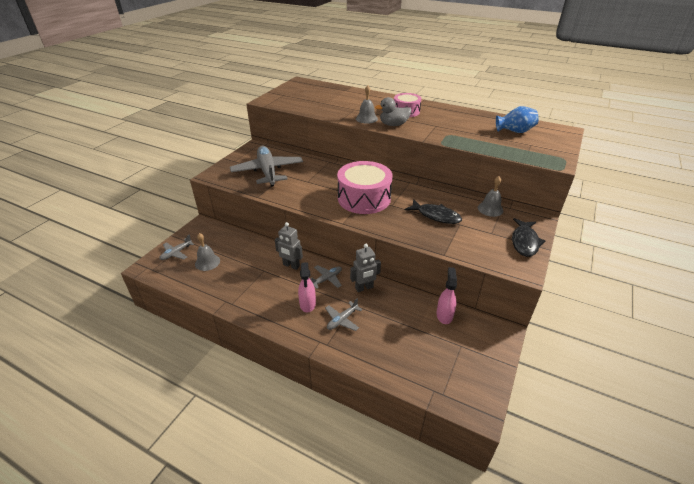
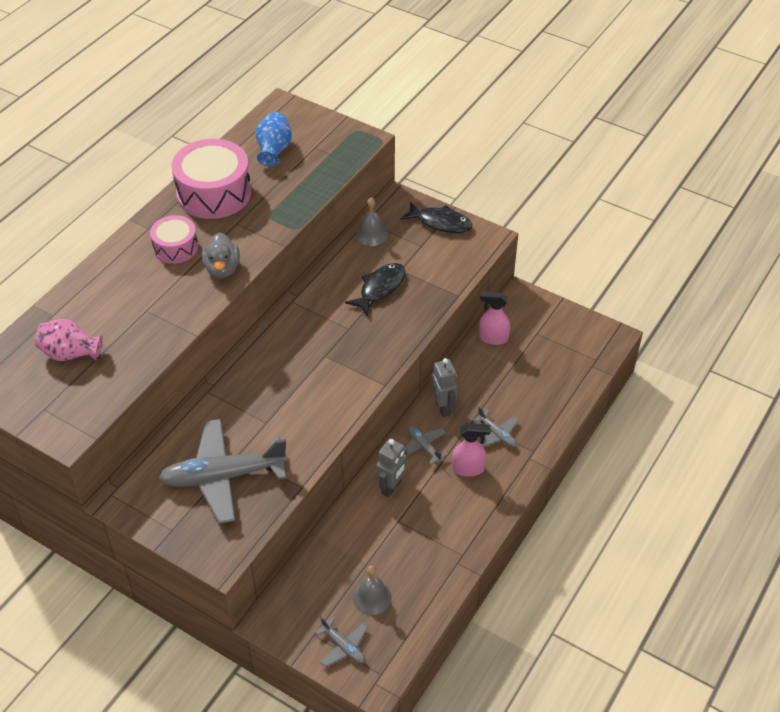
camera: 85 degrees left, 10 degrees up
(319, 96) = (70, 354): none -> pink vase
(364, 198) = (327, 357): pink drum -> pink drum (214, 193)
(366, 118) = (191, 298): grey bell -> none

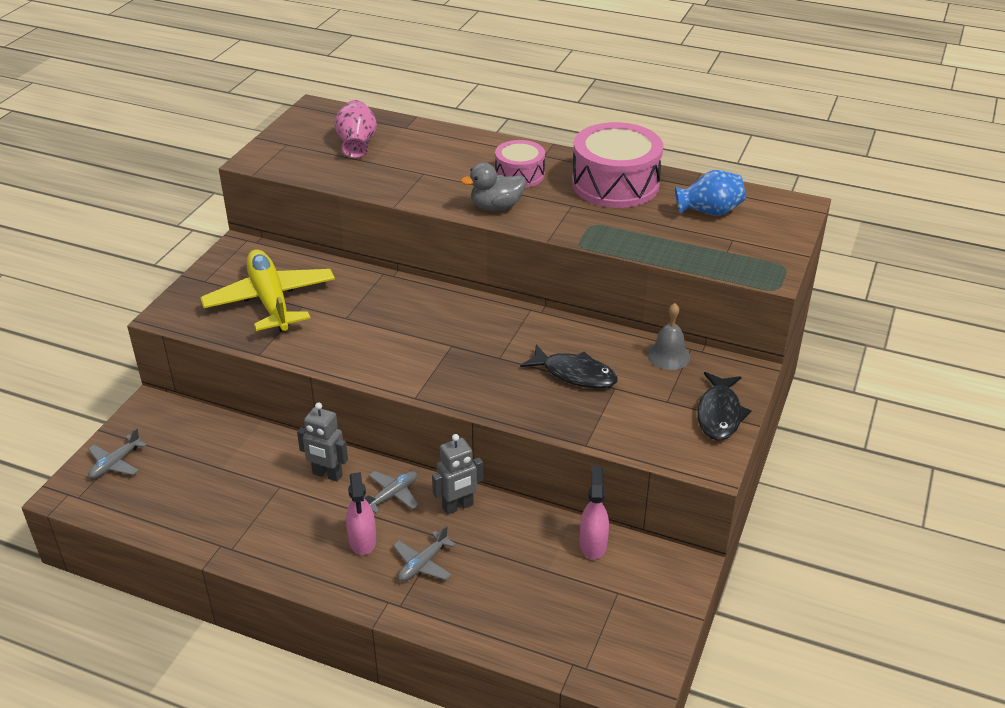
camera: 80 degrees right, 10 degrees down
(223, 476) = (270, 301): grey plane -> yellow plane
(372, 597) = (176, 477): grey bell -> none

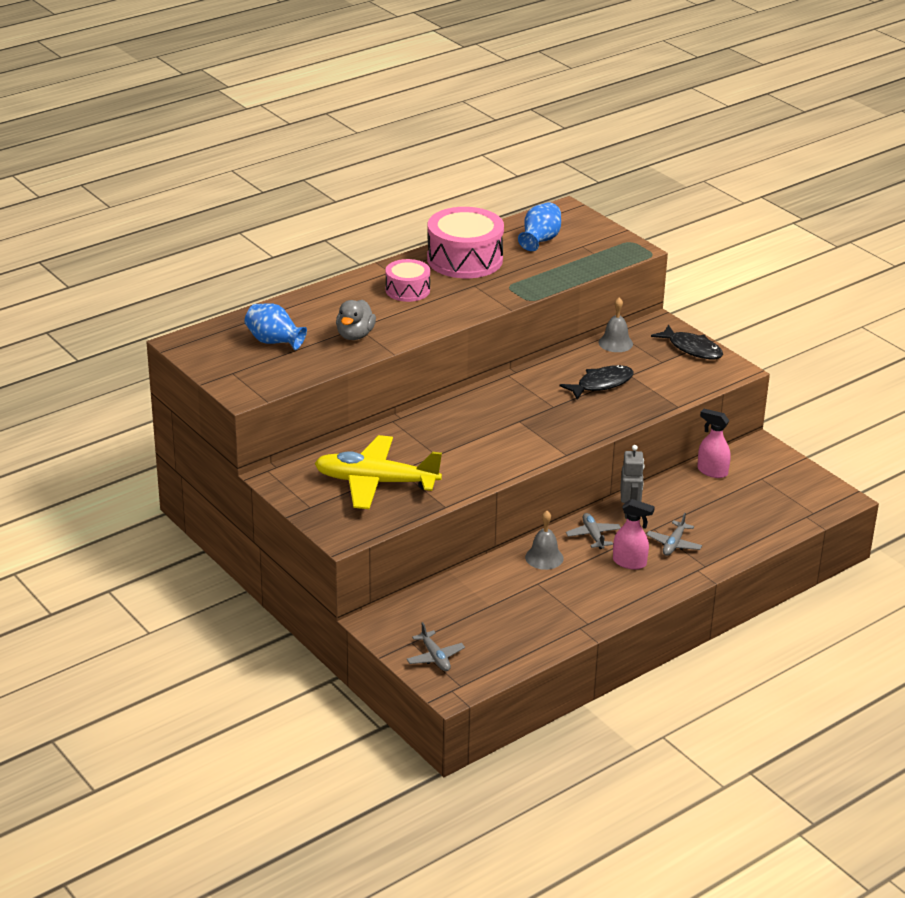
camera: 60 degrees left, 5 degrees down
(327, 474) = (544, 557): grey robot -> grey bell
(357, 144) = (274, 342): pink vase -> blue vase
(423, 564) = (674, 544): grey plane -> grey plane turned 45 degrees clockwise
(496, 207) = (443, 314): grey duck -> grey duck (355, 335)

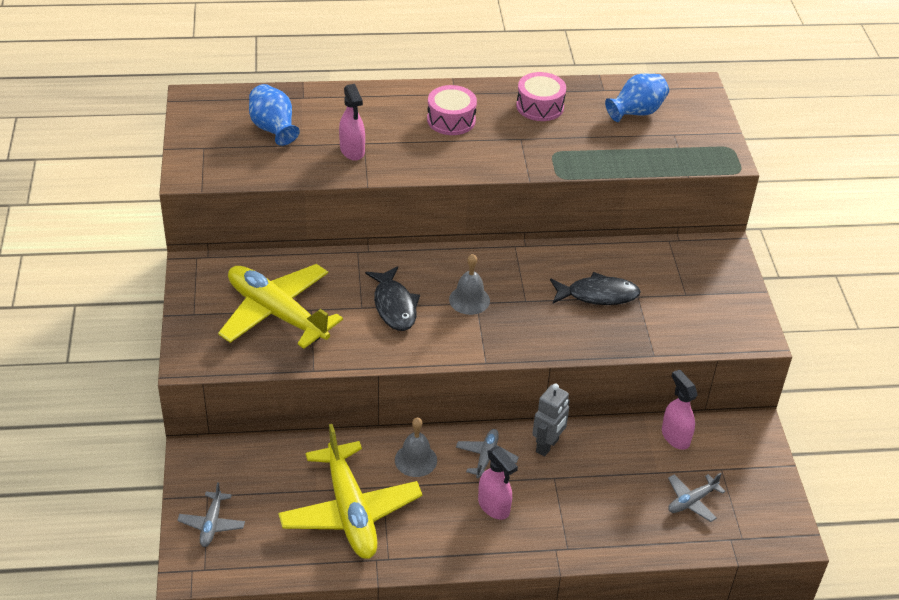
camera: 30 degrees right, 10 degrees up
(355, 335) = (352, 151): grey duck -> pink spray bottle
(464, 259) = (540, 106): pink drum -> pink drum, size x0.57
(530, 607) = (350, 511): none -> yellow plane
(615, 343) = (657, 253): grey bell -> grey bell (469, 300)
(674, 544) = (558, 506): grey plane -> grey plane (692, 501)
(692, 349) = (732, 292): black fish -> black fish (394, 306)

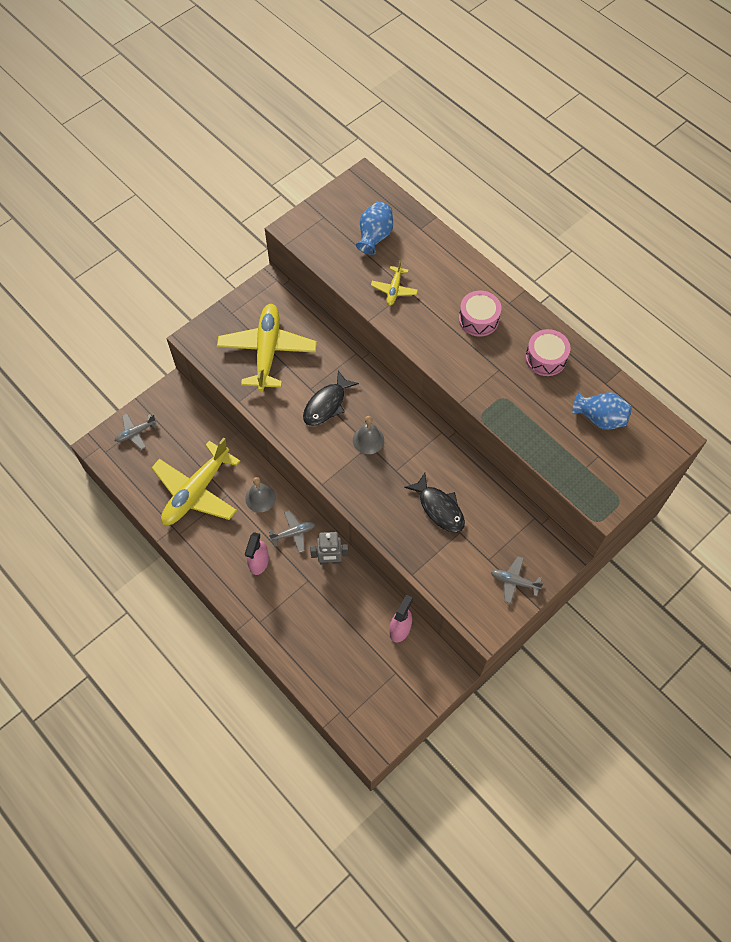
camera: 55 degrees right, 20 degrees up
(352, 151) = (394, 290): pink spray bottle -> yellow plane
(692, 501) = (353, 670): grey plane -> grey plane (514, 581)

